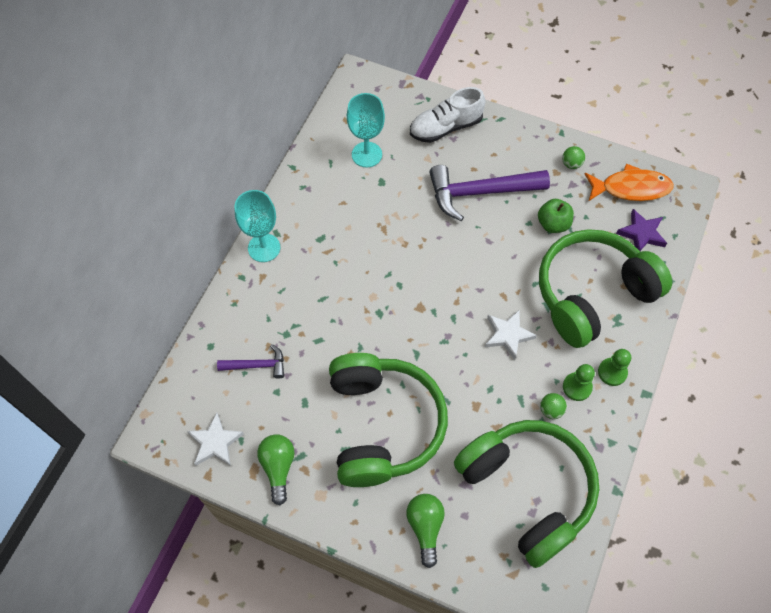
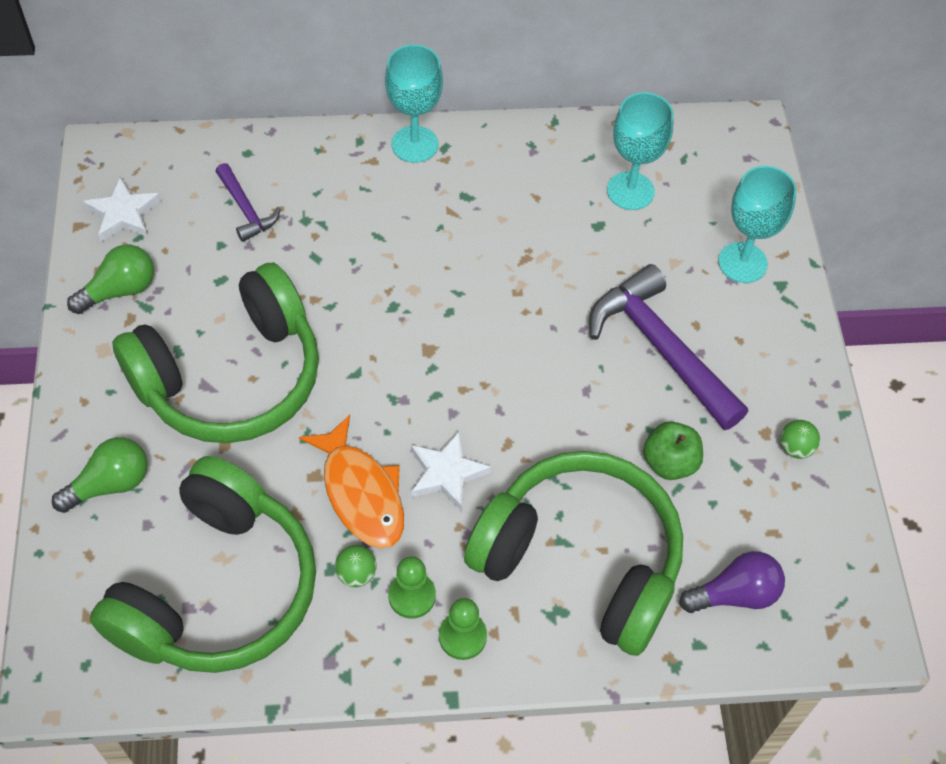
camera: 60 degrees right, 5 degrees down
(445, 127) = (742, 263): white shoe -> turquoise goblet
(631, 188) = (810, 549): orange fish -> orange fish (361, 493)
(642, 233) = (735, 594): purple star -> purple light bulb

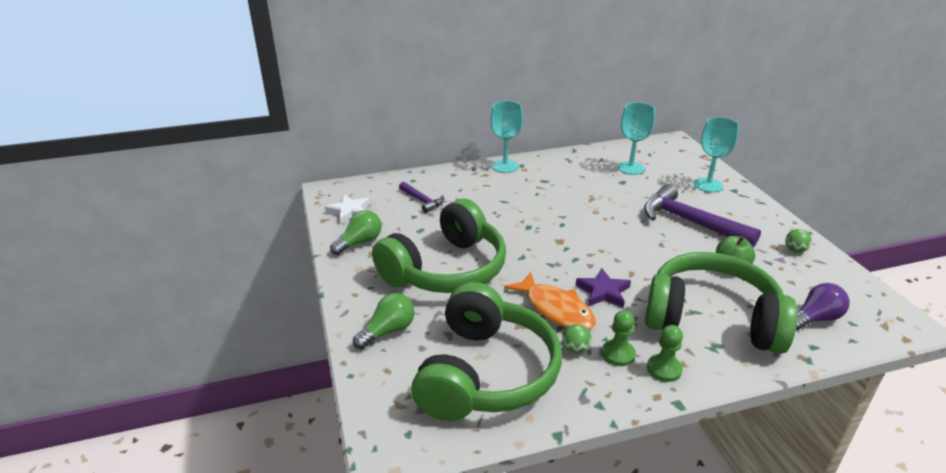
camera: 10 degrees left, 25 degrees down
(446, 473) = (603, 292): white star -> purple star

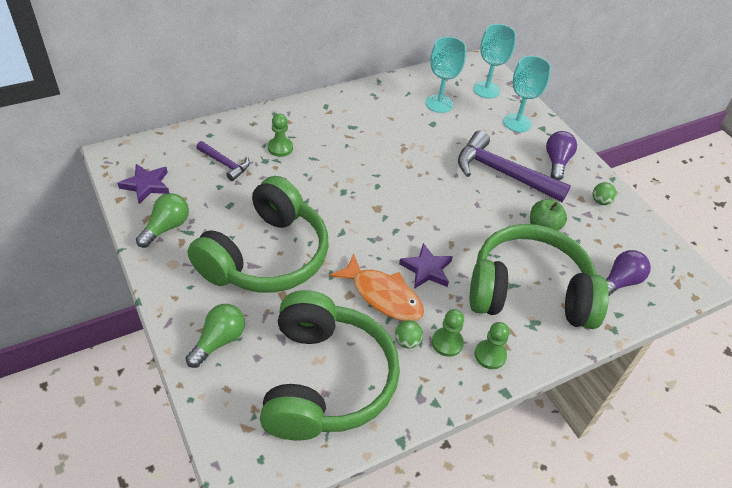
camera: 15 degrees left, 15 degrees up
(349, 212) = (146, 185): white star -> purple star
(474, 192) = (280, 148): none -> green pawn
(505, 166) = (308, 108): turquoise goblet -> turquoise goblet (486, 90)
(748, 216) = (556, 162): none -> purple light bulb

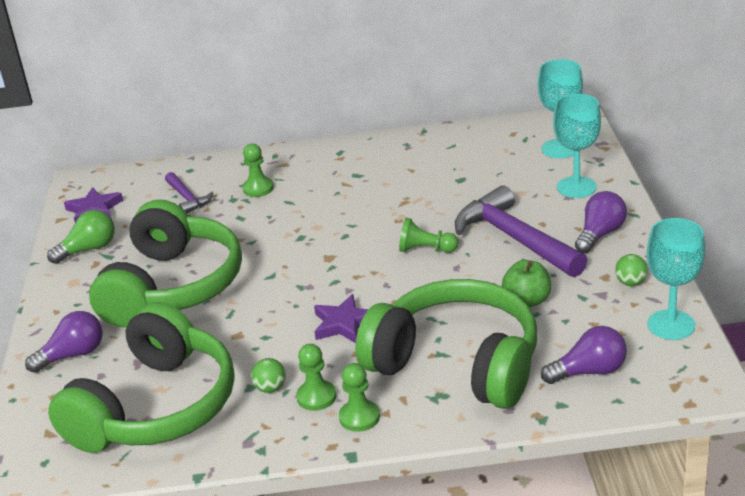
camera: 30 degrees right, 15 degrees down
(219, 341) = (73, 355): green light bulb -> purple light bulb
(265, 255) = (172, 287): green headphones -> green headphones turned 45 degrees counterclockwise
(383, 296) = (275, 341): orange fish -> none
(439, 104) = (484, 159): turquoise goblet -> turquoise goblet (671, 325)
(446, 191) = (426, 250): none -> green pawn

